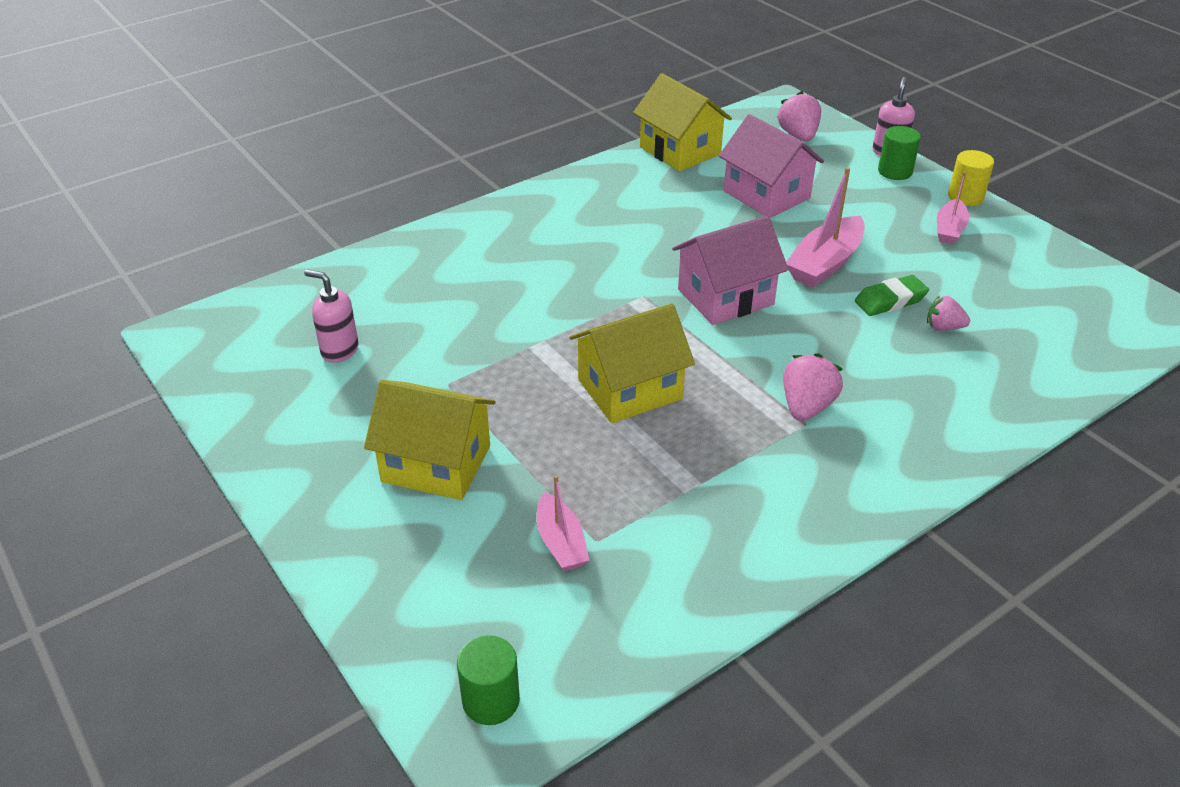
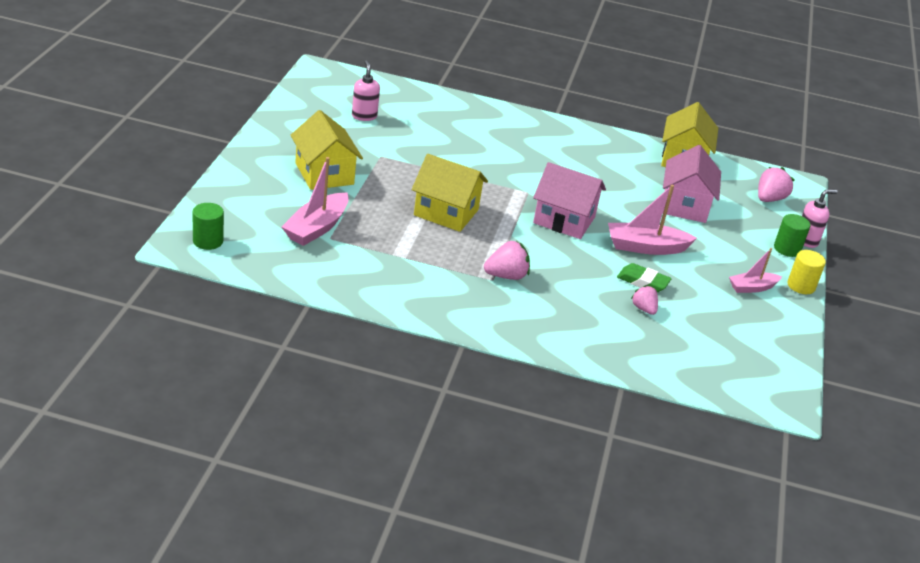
camera: 45 degrees right, 5 degrees down
(561, 542) = (317, 228): pink boat -> pink boat, size x1.60

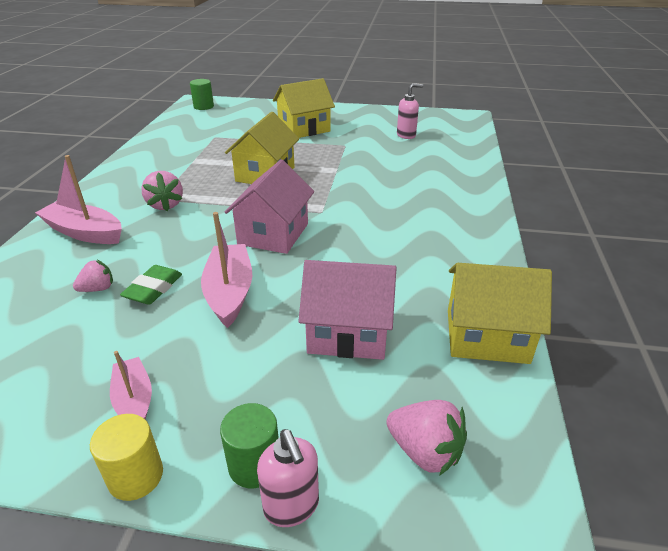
camera: 90 degrees right, 0 degrees up
(317, 228) = (227, 132): pink boat -> pink boat (85, 232)

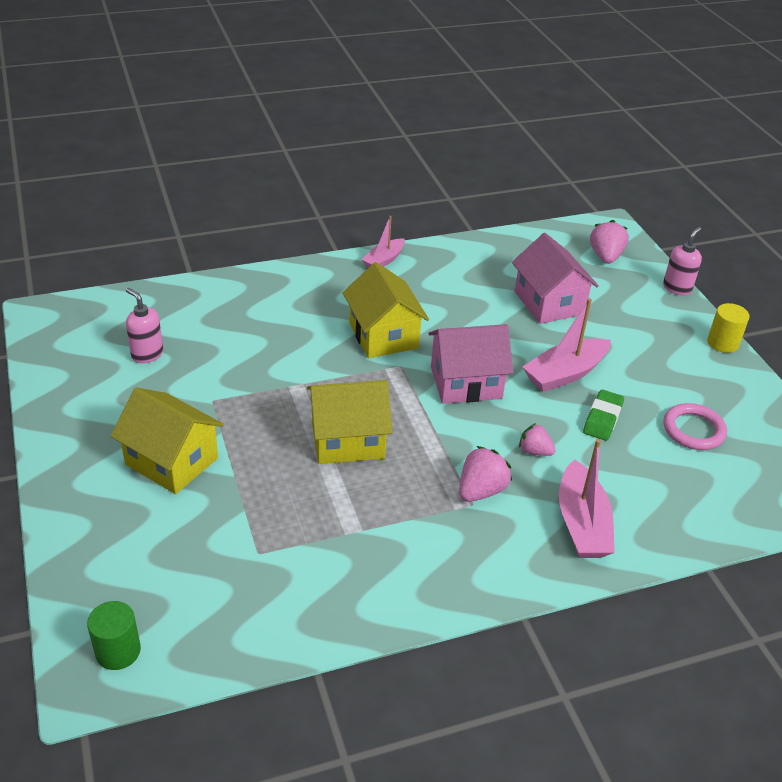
camera: 120 degrees left, 5 degrees up
(67, 343) = (693, 430): none -> pink ring
(98, 289) = (635, 453): pink strawberry -> pink strawberry (534, 451)
(134, 401) = (691, 369): pink boat -> pink boat (384, 260)
(153, 289) = (602, 419): green eraser -> green eraser turned 60 degrees counterclockwise
(254, 465) = (672, 306): green cylinder -> none
(487, 336) = (497, 248): yellow house -> yellow house (383, 335)

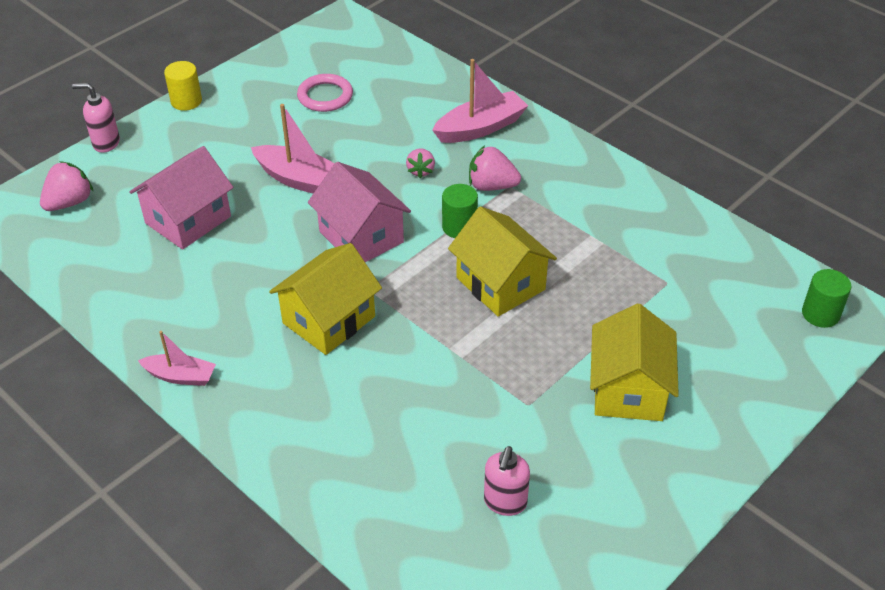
camera: 115 degrees left, 5 degrees up
(437, 445) = (459, 227): none -> green cylinder
(602, 419) = (349, 145): green eraser -> none
(605, 257) = (69, 202): pink strawberry -> pink strawberry turned 150 degrees clockwise

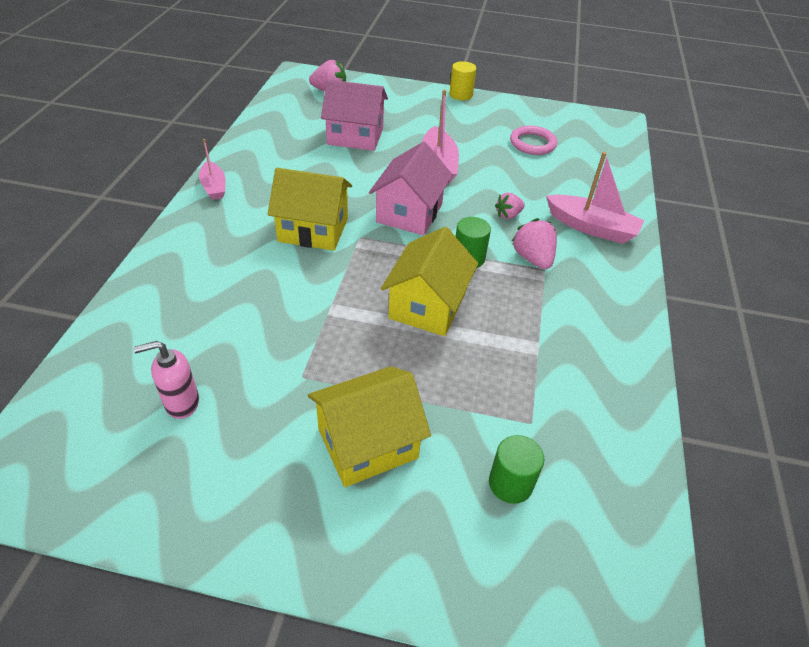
camera: 55 degrees right, 0 degrees up
(106, 143) = (392, 83): pink soap dispenser -> none
(820, 314) = (611, 590): green cylinder -> green cylinder (510, 483)

